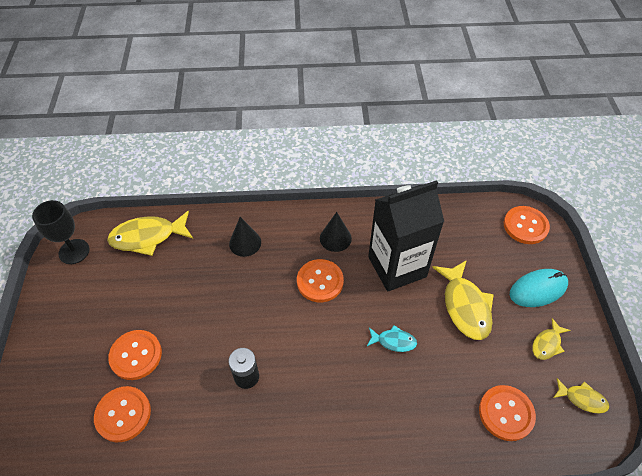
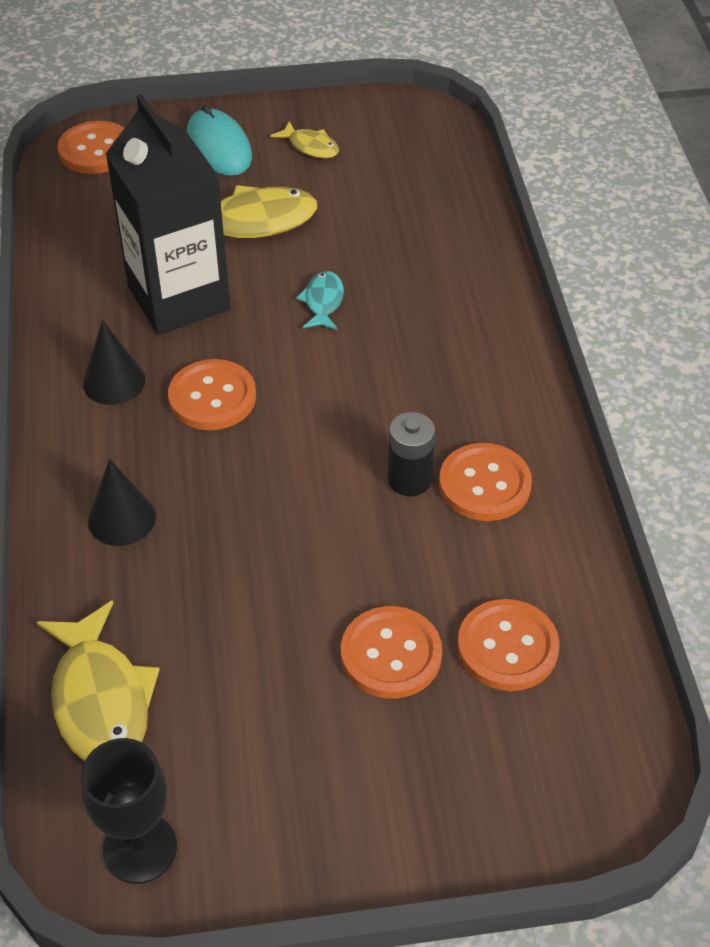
camera: 95 degrees left, 5 degrees down
(506, 413) = (421, 192): orange button -> orange button (484, 484)
(582, 399) = (389, 124): yellow fish -> none

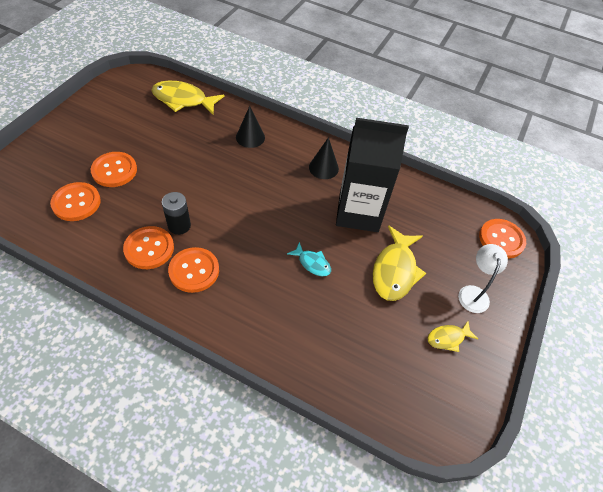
camera: 120 degrees right, 5 degrees up
(140, 848) = (126, 85): black goblet -> none
(212, 397) = (286, 191): orange button -> orange button (194, 271)
(219, 147) = (473, 293): turquoise mouse -> white lamp

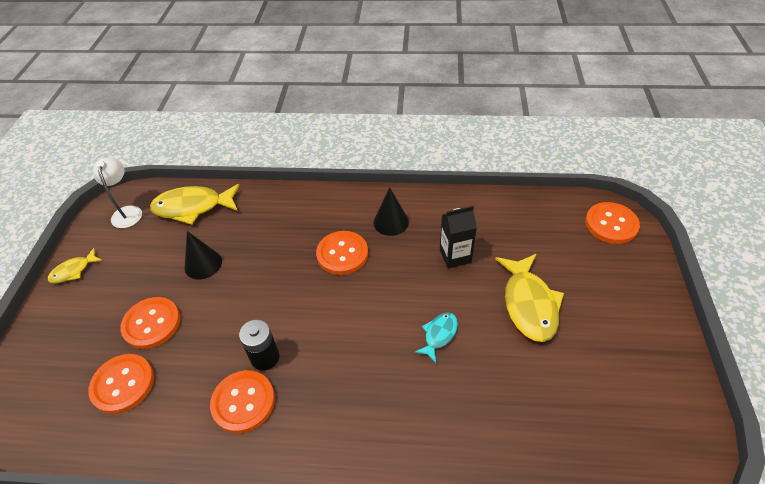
camera: 15 degrees left, 5 degrees down
(194, 271) = (311, 405): orange button -> orange button (342, 254)
(250, 137) = (292, 220): black cone -> black cone (203, 264)
(312, 263) = (439, 335): turquoise fish -> turquoise fish turned 75 degrees counterclockwise
(358, 212) = (455, 256): black carton -> black carton, size x0.50
(448, 338) = (625, 355): yellow fish -> yellow fish (73, 271)
(473, 293) = (619, 293): white lamp -> white lamp (127, 212)

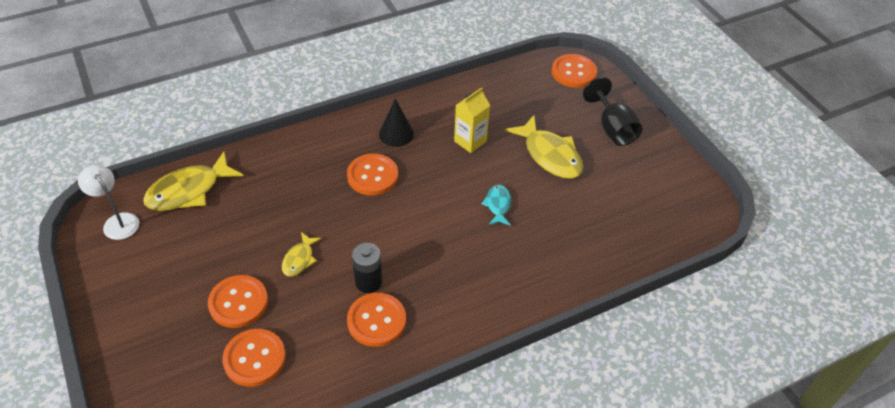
camera: 35 degrees left, 0 degrees up
(73, 271) = (108, 295): yellow fish -> yellow fish (299, 259)
(203, 264) = (245, 235): black cone -> none
(455, 256) = (470, 141): black carton -> yellow carton
(620, 302) = (612, 128): none -> black goblet

